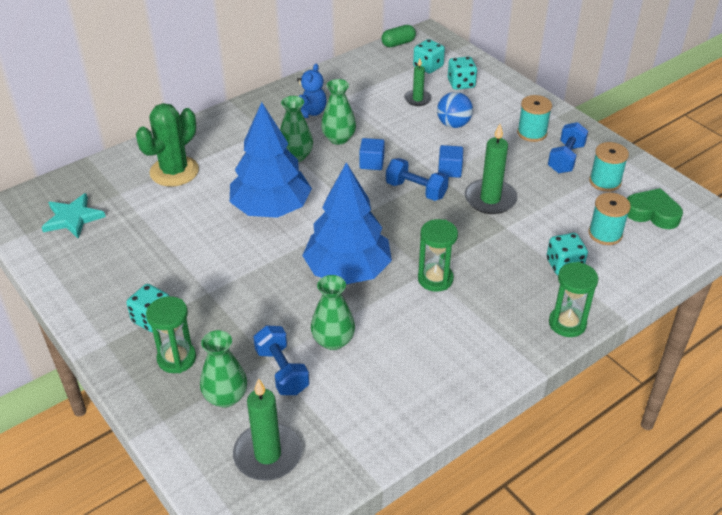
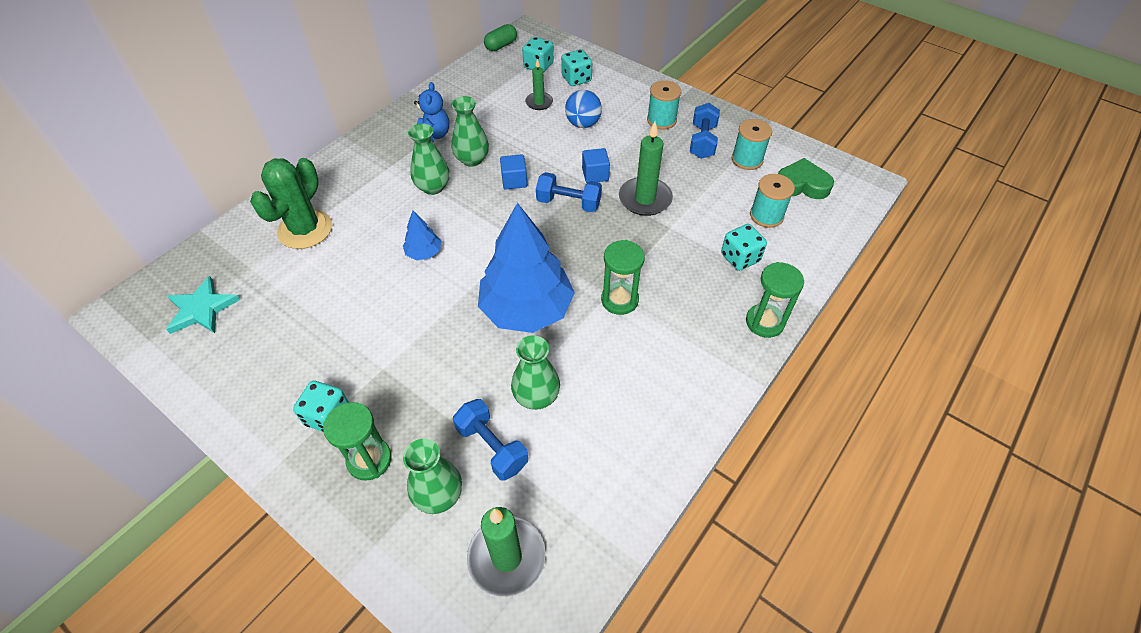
camera: 15 degrees left, 10 degrees up
(271, 208) = (424, 253): blue tree -> blue tree, size x0.43

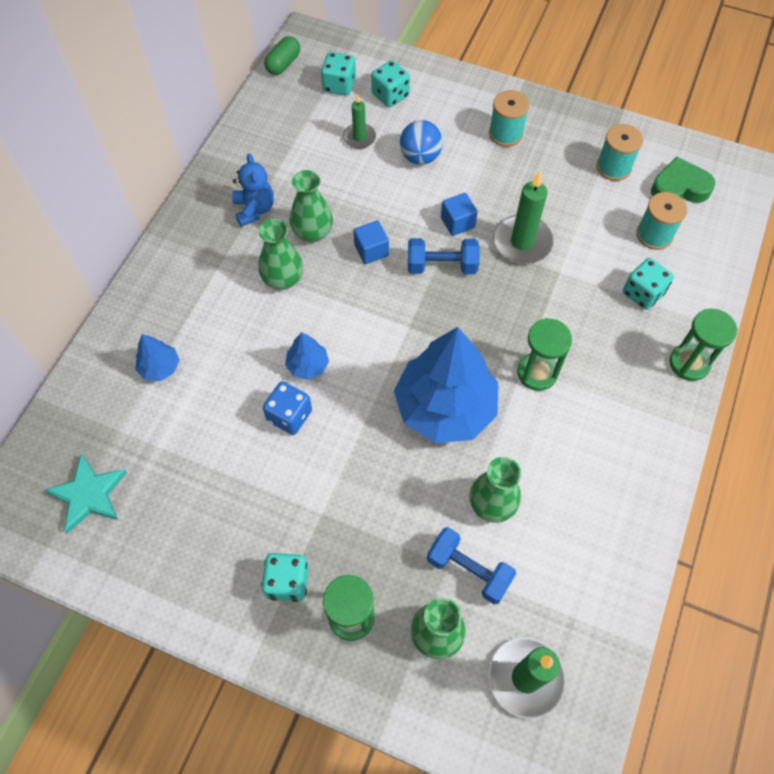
camera: 15 degrees left, 10 degrees up
(305, 229) = (160, 367): green cactus -> blue tree
(391, 287) = (289, 416): none -> blue dice
(702, 142) = (559, 154): blue dumbbell -> none

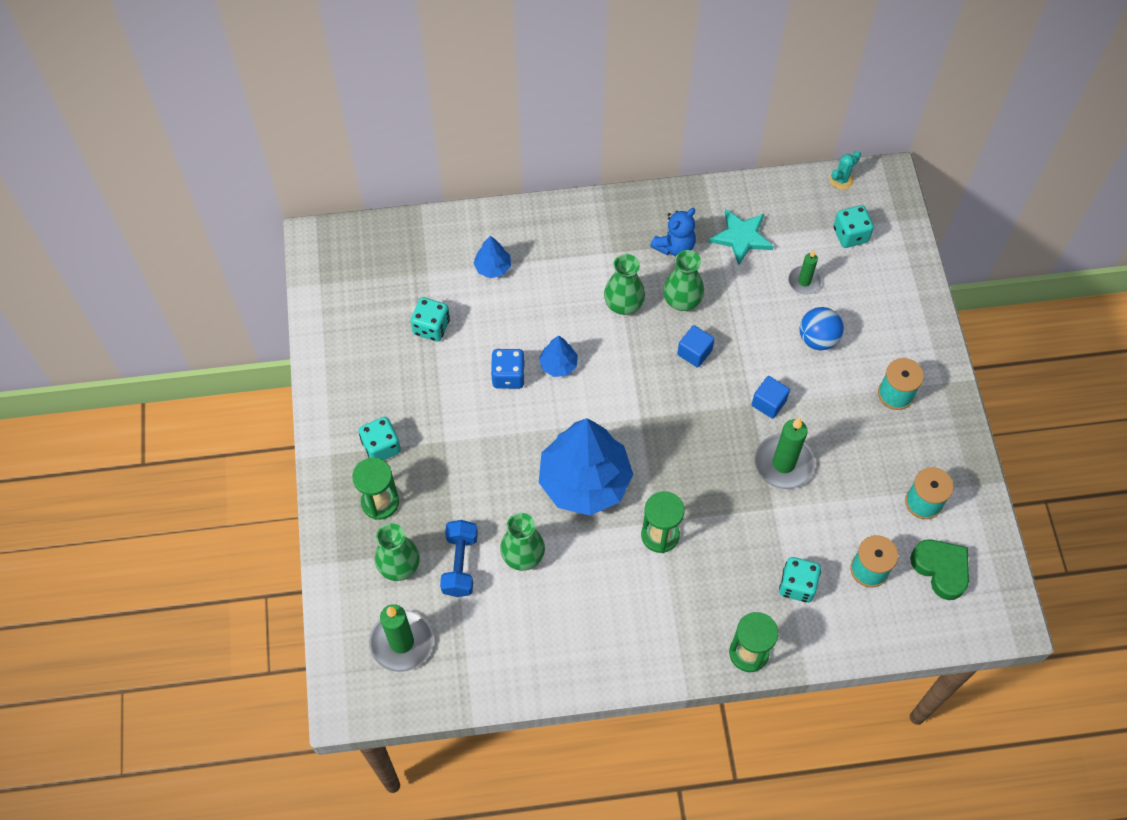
camera: 60 degrees right, 0 degrees up
(88, 494) = (370, 284): turquoise star -> turquoise star (741, 237)
(283, 64) = (841, 180): green capsule -> turquoise cactus
(390, 95) = (869, 280): turquoise dice -> turquoise dice (431, 327)
(442, 266) = (715, 413): blue dumbbell -> none

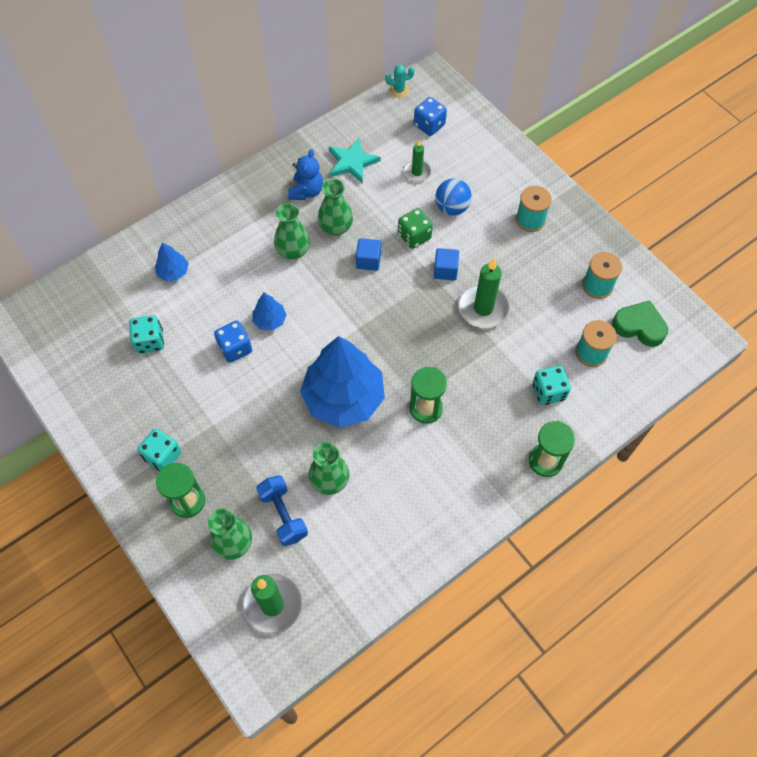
camera: 30 degrees left, 0 degrees up
(758, 350) = (414, 236): none -> green dice
(841, 180) = (399, 90): turquoise cactus -> turquoise cactus turned 60 degrees clockwise
(850, 235) = (429, 125): turquoise dice -> blue dice

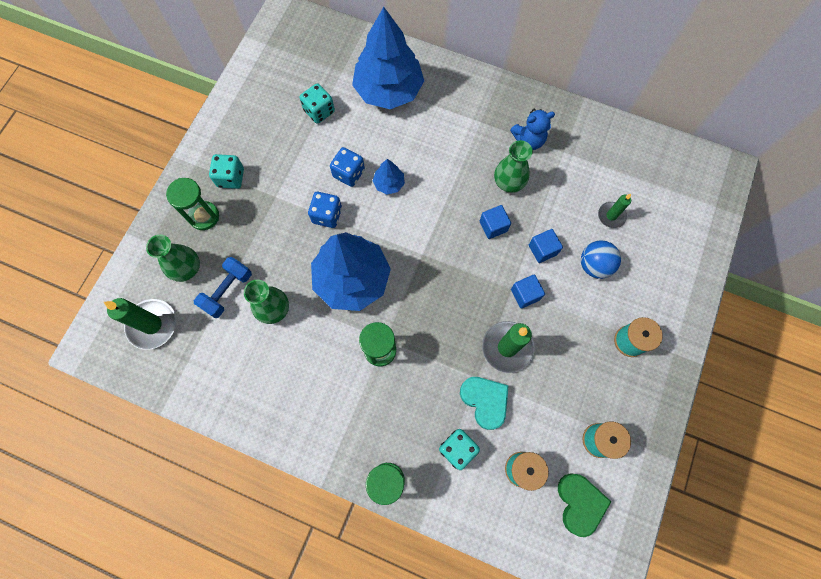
camera: 60 degrees right, 10 degrees up
(173, 272) = (388, 90): blue tree -> blue tree, size x2.31
(293, 251) = (464, 163): green vase -> none
(352, 162) = (583, 158): turquoise star -> none
(399, 90) = (689, 152): turquoise cactus -> none
(414, 236) = (542, 250): green dice -> blue cube
(429, 125) = (670, 198): blue dice -> blue dice (327, 215)
(519, 350) = (484, 401): none -> turquoise heart

